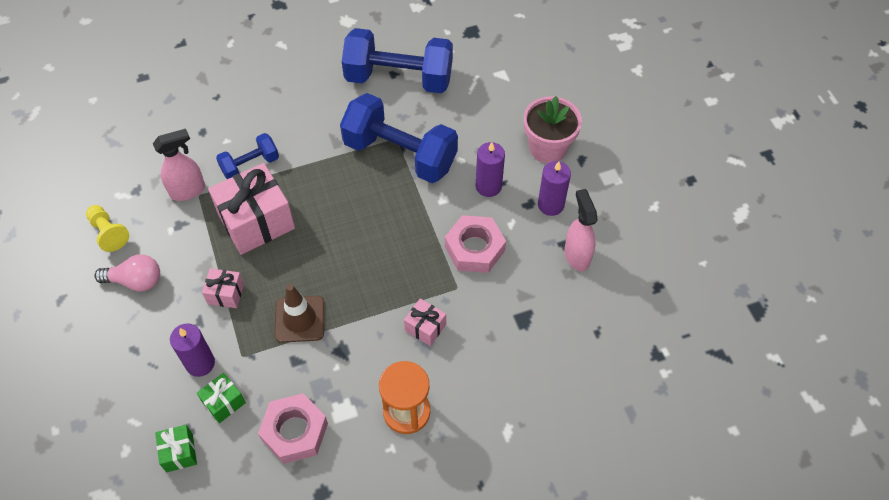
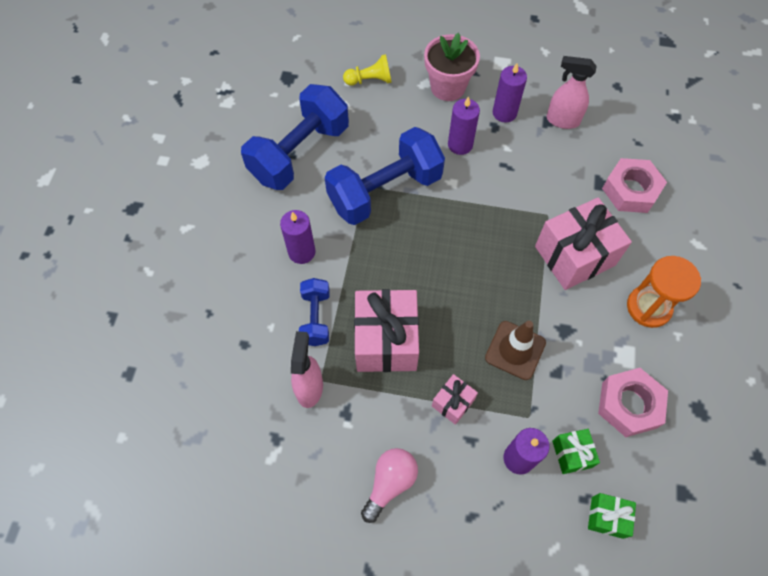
camera: 60 degrees left, 5 degrees up
(108, 233) = (313, 488): yellow pawn -> yellow pawn (370, 80)
(304, 127) = (302, 252): none -> purple candle
(425, 327) = (574, 256): pink gift -> pink gift, size x2.04
(474, 248) = (516, 184): pink nut -> pink nut (630, 190)

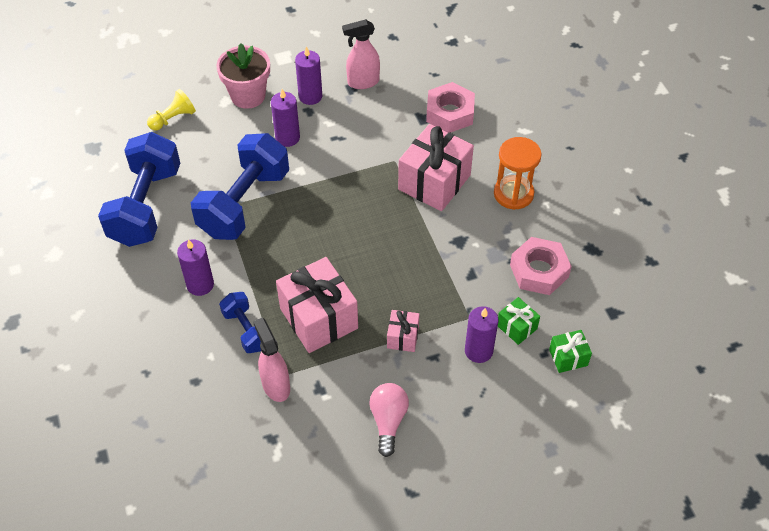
camera: 30 degrees left, 10 degrees down
(515, 350) = (429, 274): brown traffic cone -> none

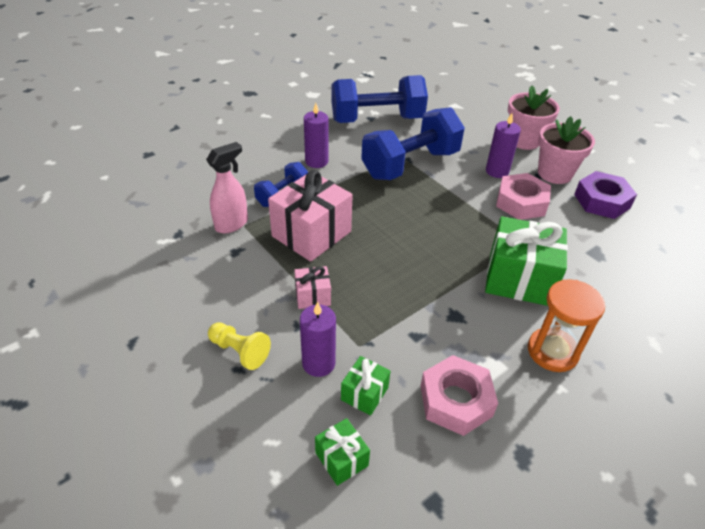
camera: 70 degrees right, 10 degrees down
(173, 118) = (469, 112): yellow pawn -> yellow pawn (240, 351)
(244, 203) = (410, 164): blue dumbbell -> blue dumbbell turned 45 degrees counterclockwise
(310, 96) = (554, 173): purple candle -> pink flower pot
(363, 82) = (601, 201): pink spray bottle -> purple nut
(388, 421) = (211, 306): pink light bulb -> none
(434, 182) = (519, 279): pink gift -> green gift
(450, 113) = (621, 271): pink nut -> pink nut (521, 202)

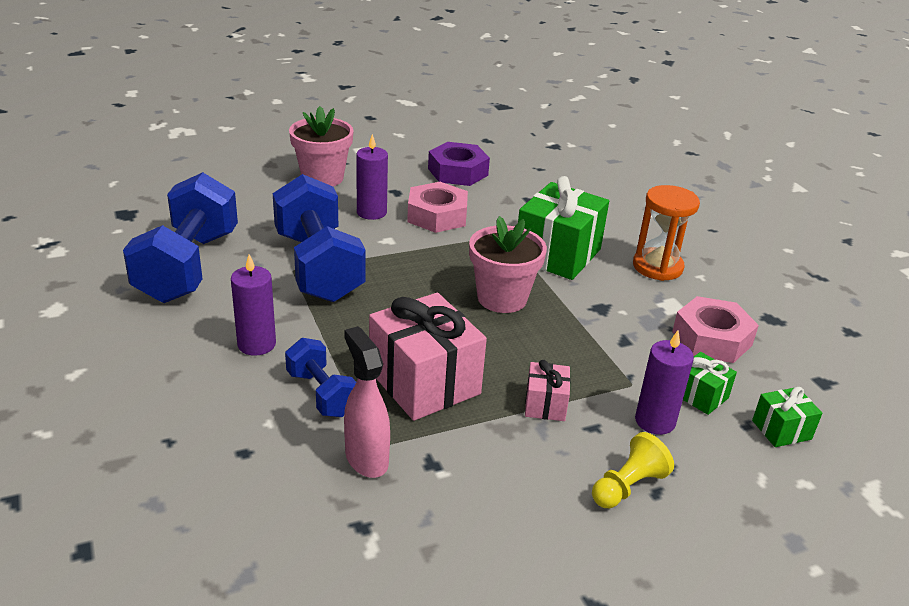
camera: 75 degrees left, 10 degrees down
(554, 173) = (397, 180): pink flower pot -> pink flower pot (502, 298)

